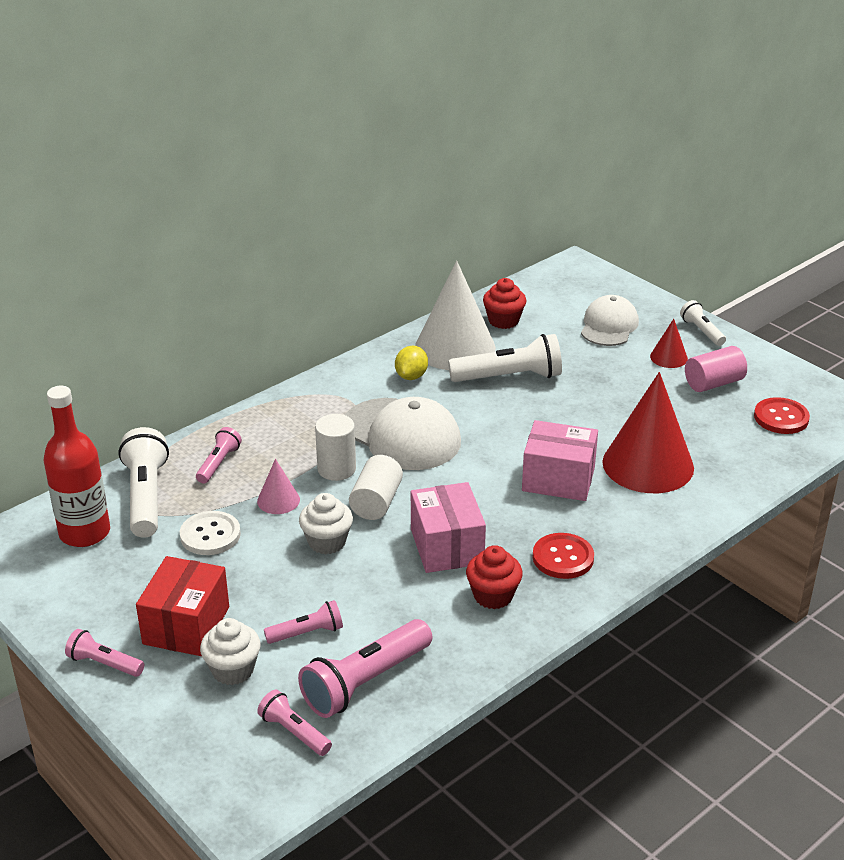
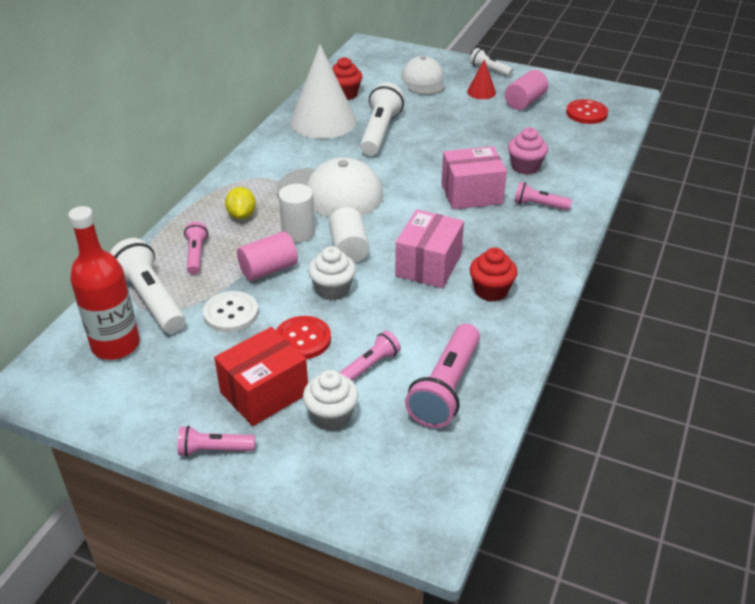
camera: 25 degrees left, 5 degrees up
(186, 625) = (264, 393): red box -> red box turned 60 degrees clockwise
(278, 500) = (268, 269): pink cone -> pink cylinder
(294, 732) = (420, 448): pink flashlight -> pink flashlight (539, 205)
(411, 376) = (305, 149): yellow lemon -> yellow lemon (242, 215)
(447, 546) = (428, 265): pink box -> pink box turned 60 degrees clockwise
(509, 377) = (380, 132): white flashlight -> white flashlight turned 45 degrees counterclockwise
(563, 558) = (519, 248): red button -> red button (303, 339)
(648, 464) = (525, 167): red cone -> pink cupcake

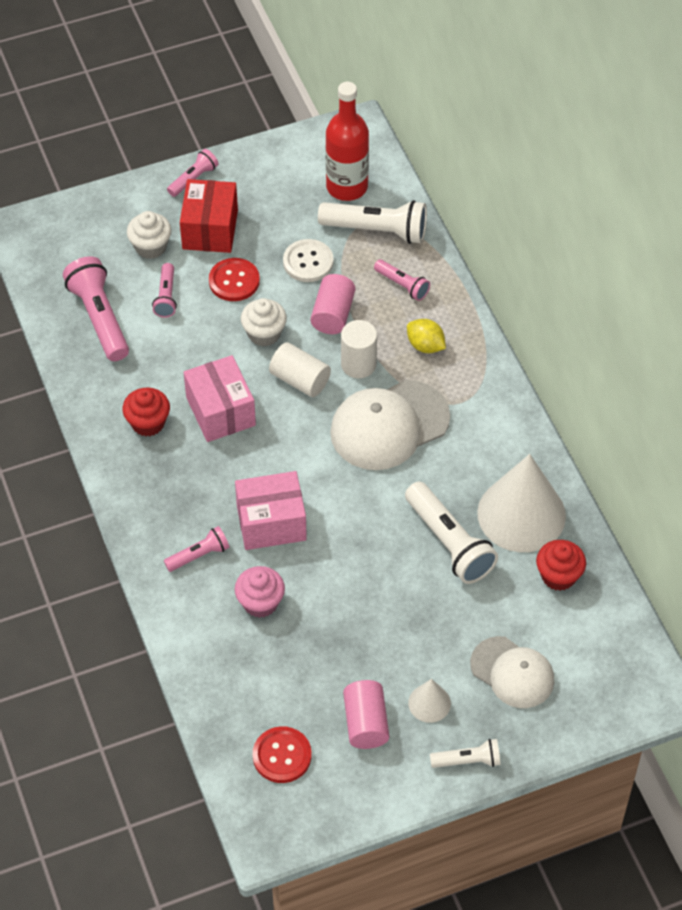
camera: 135 degrees right, 15 degrees up
(471, 194) = (271, 523): pink box -> pink box turned 45 degrees clockwise
(481, 92) = (429, 703): red cone -> white cone

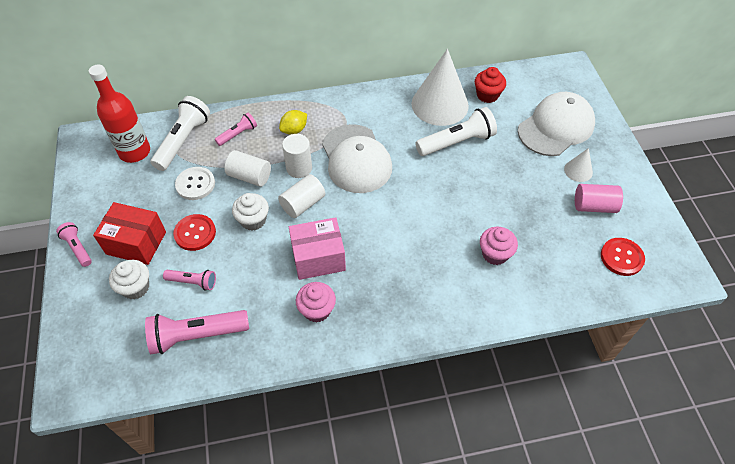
camera: 80 degrees left, 0 degrees up
(148, 423) = (317, 310): red cupcake -> pink cupcake
(199, 555) = (449, 288): pink flashlight -> none
(271, 523) = (426, 238): pink box -> none
(333, 314) = (250, 176): pink cylinder -> white cylinder
(468, 761) = (619, 158): white flashlight -> none
(512, 673) = (556, 127): white cap -> white cap, size x1.51

